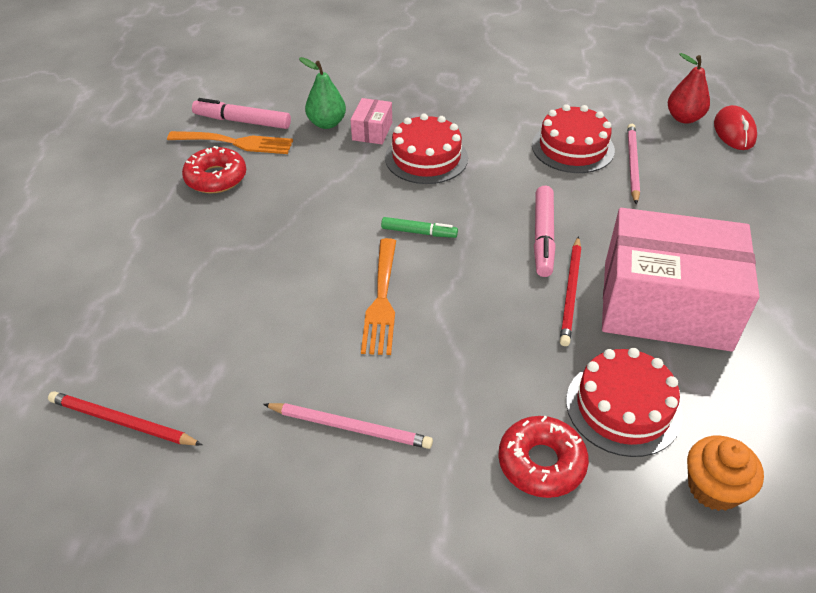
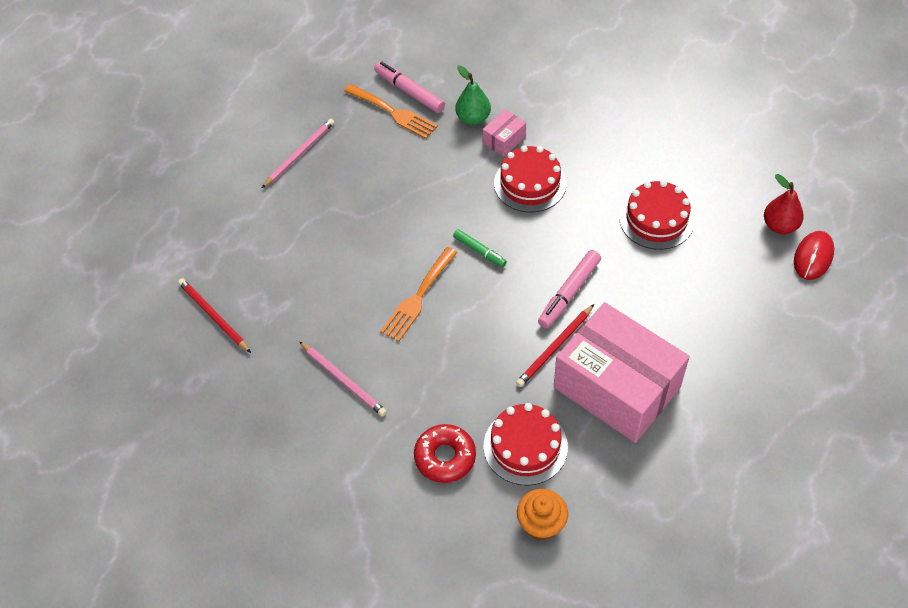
camera: 30 degrees right, 10 degrees up
(216, 178) = (362, 142): red donut -> none
(632, 164) = (693, 255): pink pencil -> pink pencil (300, 154)

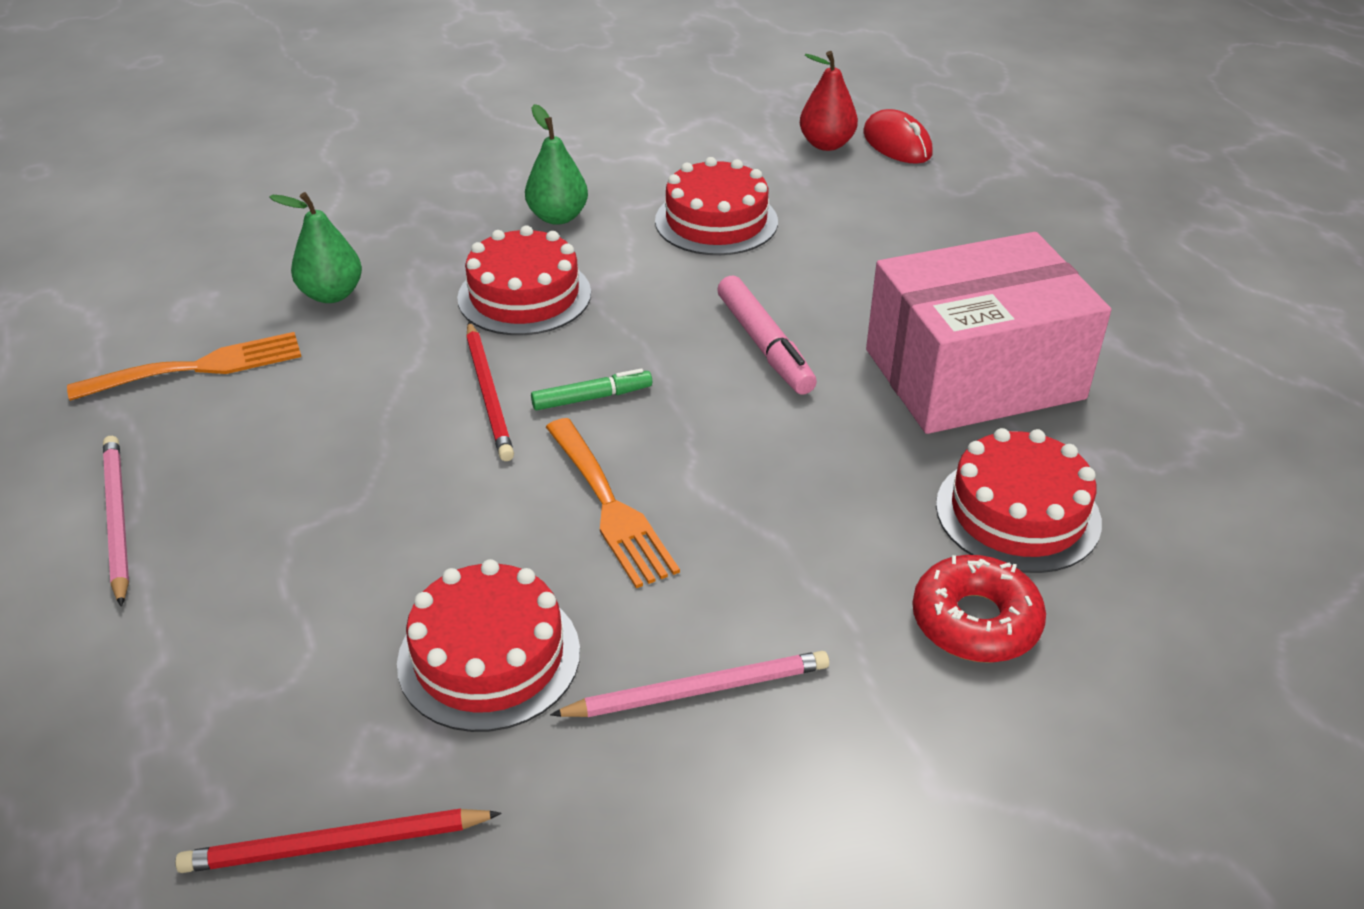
camera: 60 degrees left, 15 degrees down
(315, 307) = (489, 656): none -> red cake
(409, 92) = (184, 333): pink marker -> none
(504, 140) = (413, 284): pink box -> none
(541, 523) = (1181, 560): orange cupcake -> none
(555, 348) = (852, 401): red pencil -> red pencil (489, 394)
(602, 156) = (558, 217): none -> green pear

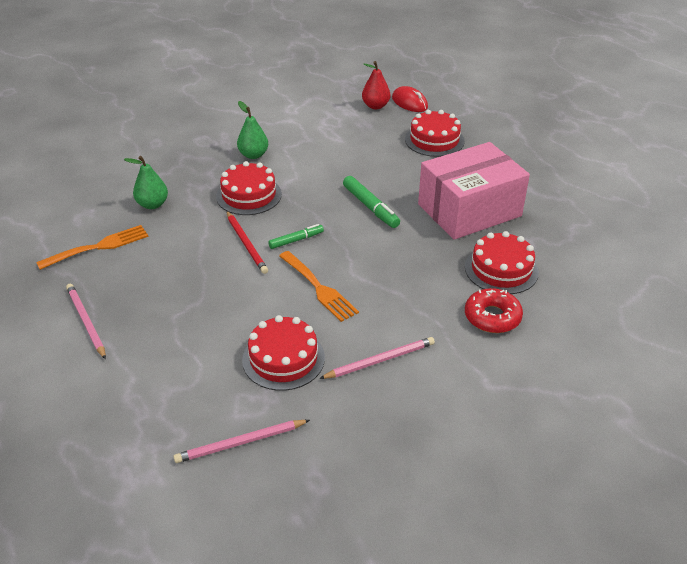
camera: 10 degrees left, 0 degrees up
(335, 845) = (240, 443): red pencil -> pink pencil
(716, 221) = (332, 150): red cake -> red cake (434, 140)
(764, 345) = (370, 207): pink marker -> green marker

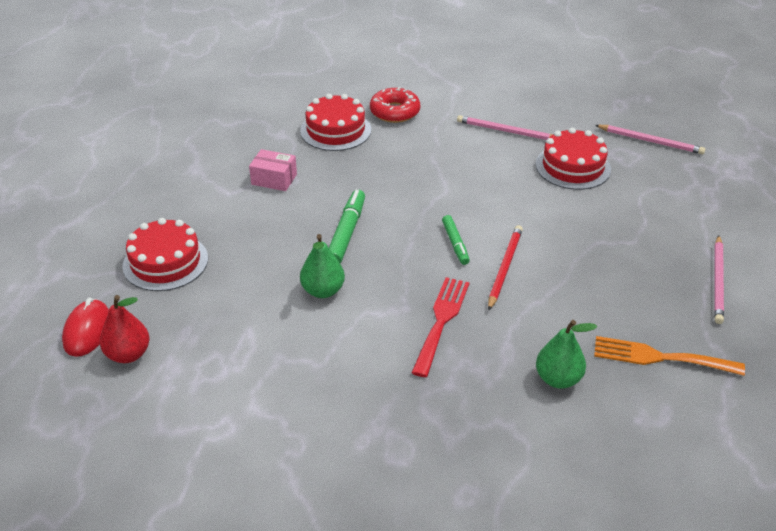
camera: 135 degrees left, 0 degrees up
(249, 195) = (441, 321): red cake -> red fork
(253, 155) = (369, 377): green pear -> green pear (323, 291)
(296, 240) = (455, 244): green marker -> green marker turned 120 degrees counterclockwise
(319, 288) = (488, 195): orange fork -> none
(469, 210) = (274, 179): pink box -> pink box, size x0.40

